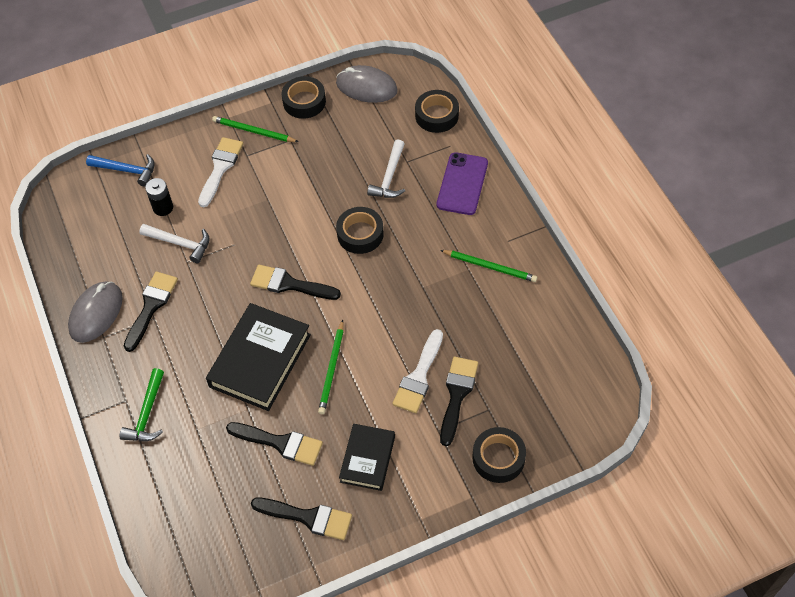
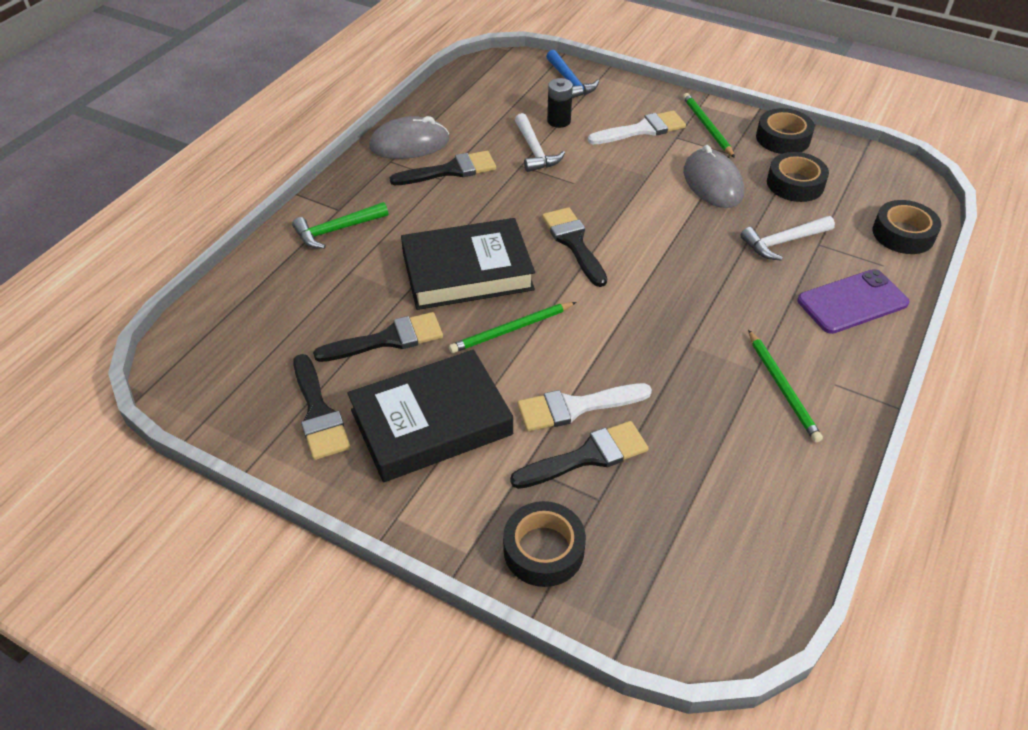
camera: 50 degrees right, 10 degrees down
(280, 443) = (387, 339): black brush -> black brush turned 90 degrees counterclockwise
(360, 234) = (690, 259): black tape -> black tape (795, 184)
(366, 87) = (859, 167): grey mouse -> grey mouse (712, 183)
(367, 459) = (431, 422): black book -> black book, size x1.65

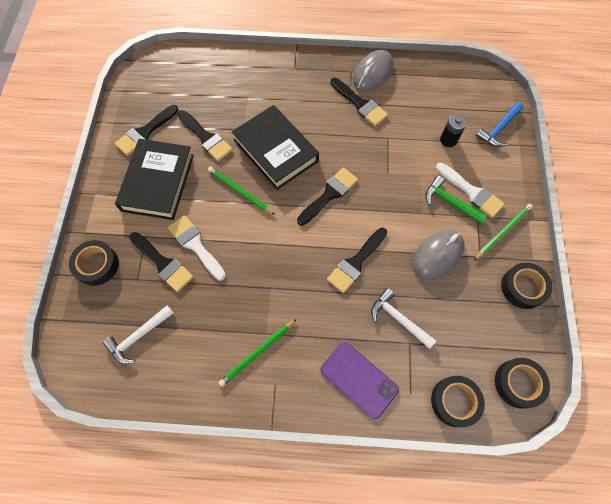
camera: 65 degrees right, 20 degrees up
(337, 230) = (277, 76): green hammer -> green hammer (450, 202)
(409, 144) = (372, 73): grey mouse -> grey mouse turned 75 degrees clockwise
(431, 422) = (158, 182): black book -> black book turned 60 degrees clockwise
(535, 151) = (407, 139): white hammer -> white hammer (138, 336)
(689, 252) = (356, 262): none -> black brush
(795, 184) = (470, 310): black tape -> black tape (518, 383)

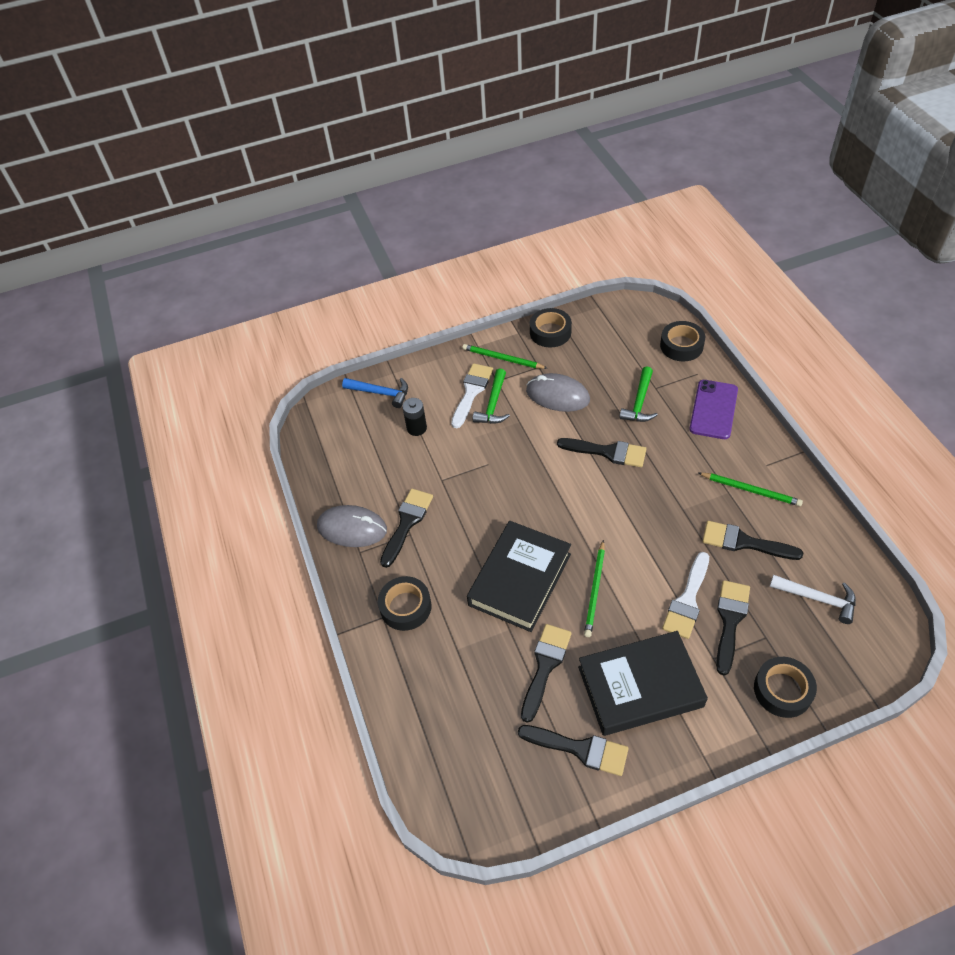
camera: 110 degrees left, 15 degrees down
(329, 195) = (546, 504): black brush -> black brush (744, 542)
(398, 319) = (639, 402): white hammer -> green hammer
(518, 383) = (637, 315): black tape -> black tape (405, 607)

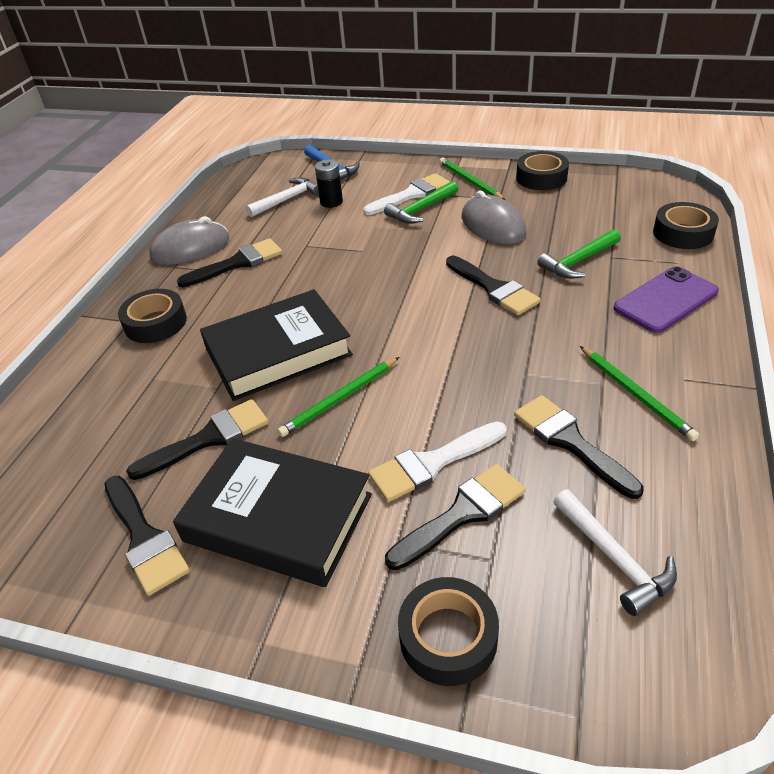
camera: 35 degrees right, 10 degrees down
(352, 528) = (190, 248): grey mouse -> grey mouse turned 75 degrees counterclockwise
(378, 442) = (287, 199): none -> white hammer

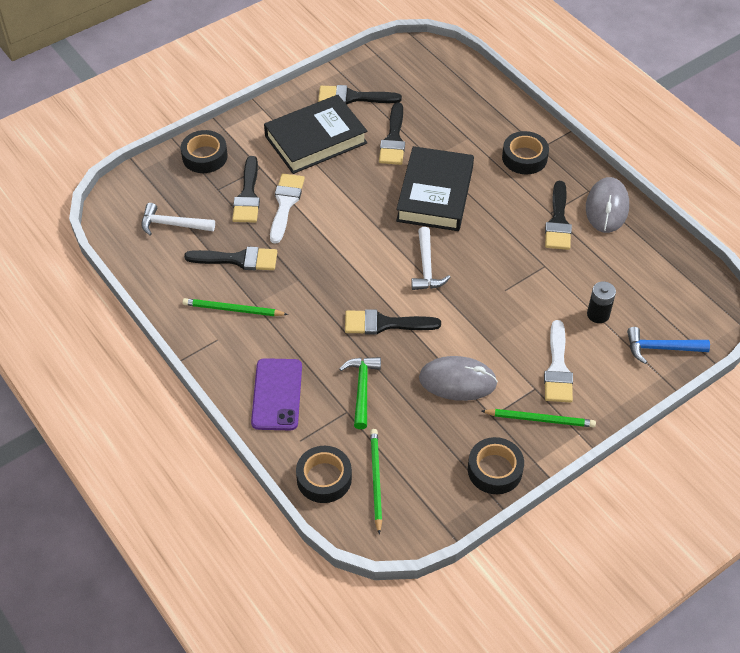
camera: 125 degrees right, 10 degrees up
(287, 199) = (630, 292): white hammer -> white hammer (426, 267)
(340, 399) = (366, 197): green pencil -> green pencil (376, 480)
(421, 210) = (526, 357): green hammer -> none

